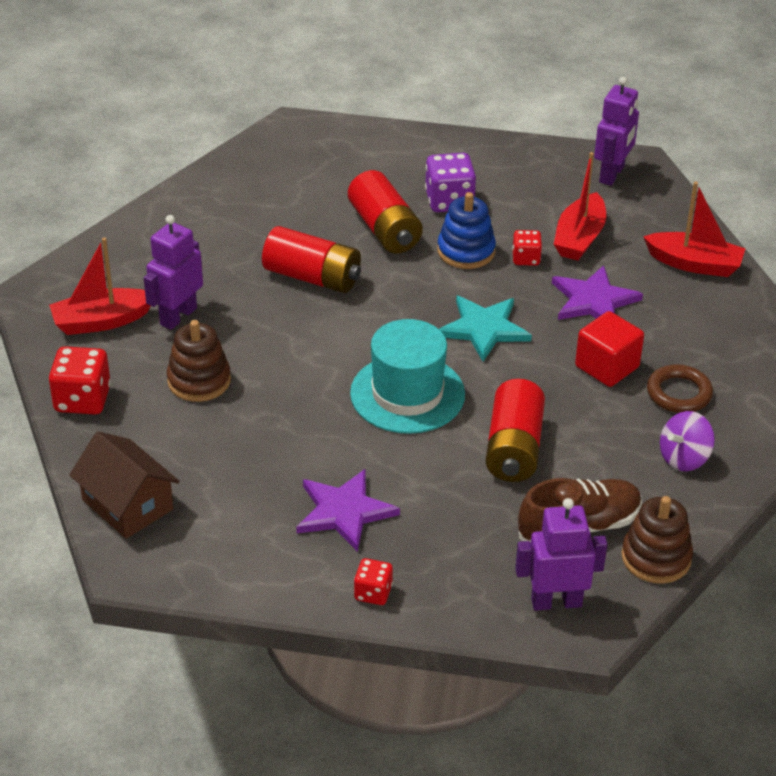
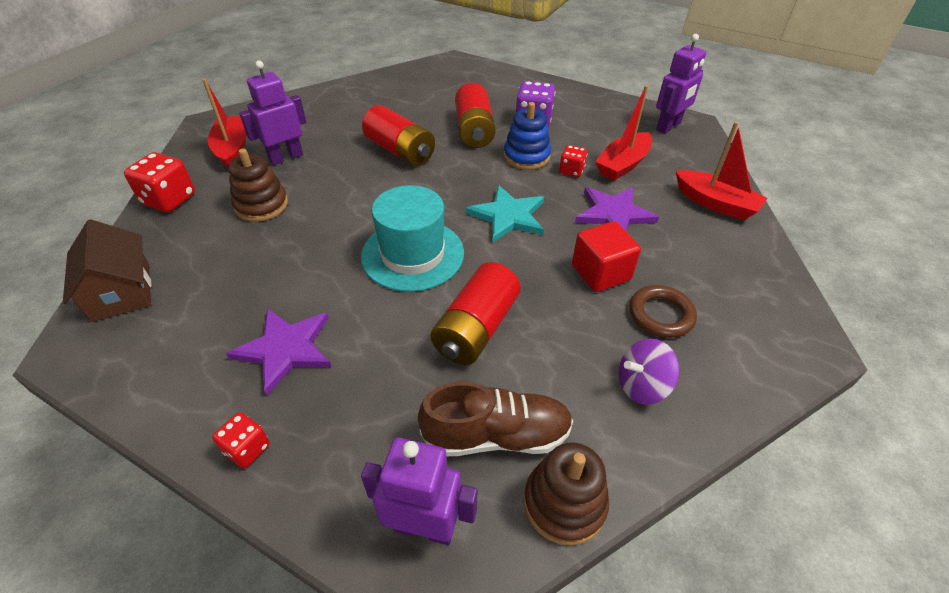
camera: 20 degrees right, 5 degrees up
(101, 321) = (232, 149): red boat -> red boat turned 75 degrees clockwise

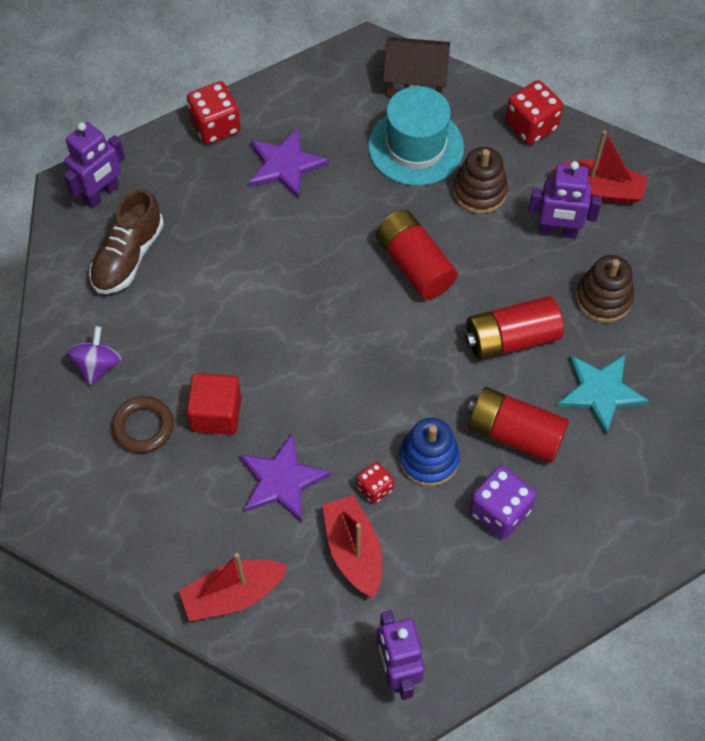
camera: 120 degrees right, 15 degrees up
(247, 449) = (215, 126): red dice -> red dice, size x1.70
(286, 157) = (557, 231): purple robot -> purple robot turned 105 degrees clockwise
(412, 254) = (335, 282): turquoise hat -> turquoise hat (416, 147)
(476, 328) = (222, 288): red battery -> red battery (414, 265)
(508, 216) = (338, 383): turquoise star -> turquoise star (600, 392)
(564, 503) = (61, 268): brown stacking toy -> brown stacking toy (603, 298)

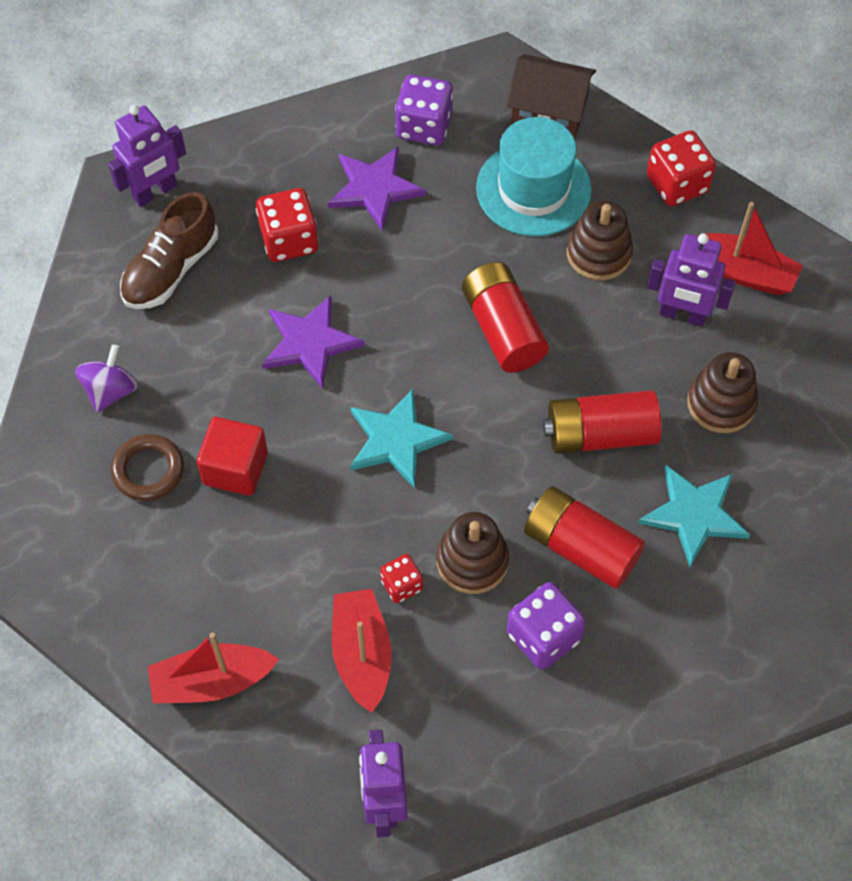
camera: 10 degrees right, 0 degrees up
(215, 126) = (303, 131): red dice -> red dice (289, 240)
(281, 480) = (295, 558): purple star -> purple star (310, 343)
(315, 108) = (424, 126): none -> purple dice
(345, 369) = (396, 440): none -> turquoise star
(428, 459) = (472, 561): blue stacking toy -> brown stacking toy

